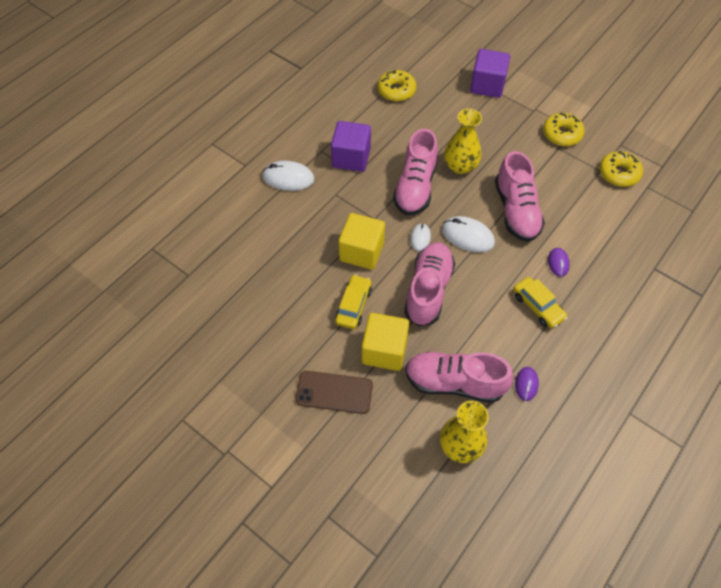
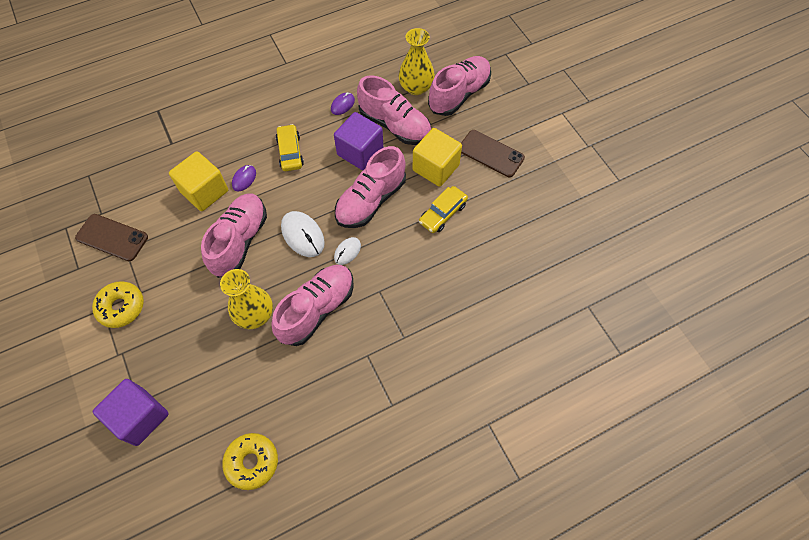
camera: 155 degrees left, 5 degrees up
(288, 178) = (445, 382): white mouse -> none
(351, 158) = (363, 378): purple cube -> purple cube (360, 152)
(361, 252) = (410, 260): yellow cube -> yellow cube (204, 191)
(405, 458) = (459, 94): none -> pink shoe
(619, 173) = (112, 237): yellow donut -> brown phone

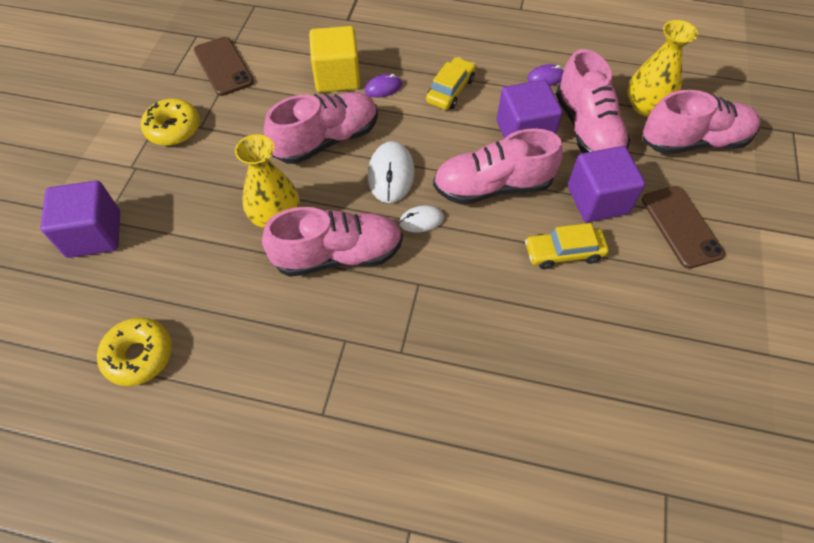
camera: 40 degrees right, 5 degrees down
(435, 168) = (597, 200): yellow cube -> purple cube

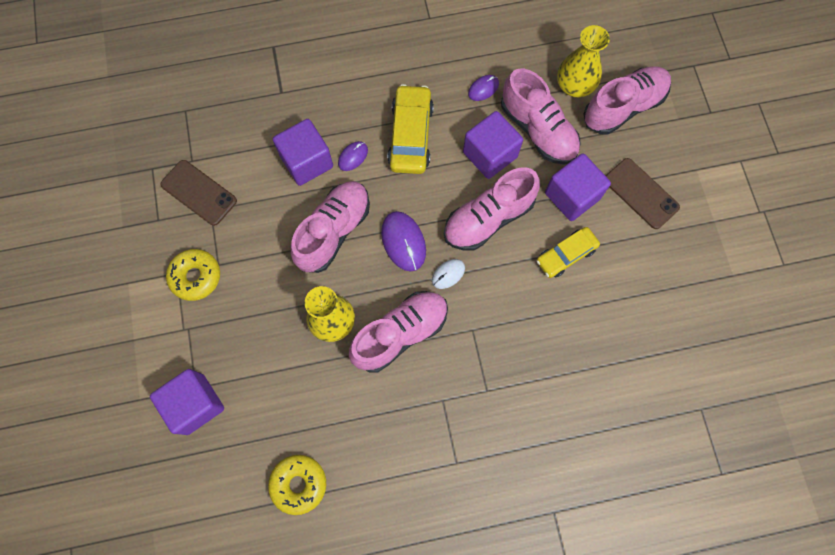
camera: 25 degrees left, 15 degrees up
(337, 77) = (307, 161): yellow cube -> purple cube
(391, 174) = (403, 242): white mouse -> purple mouse
(450, 90) = (410, 135): yellow car -> yellow car, size x1.51

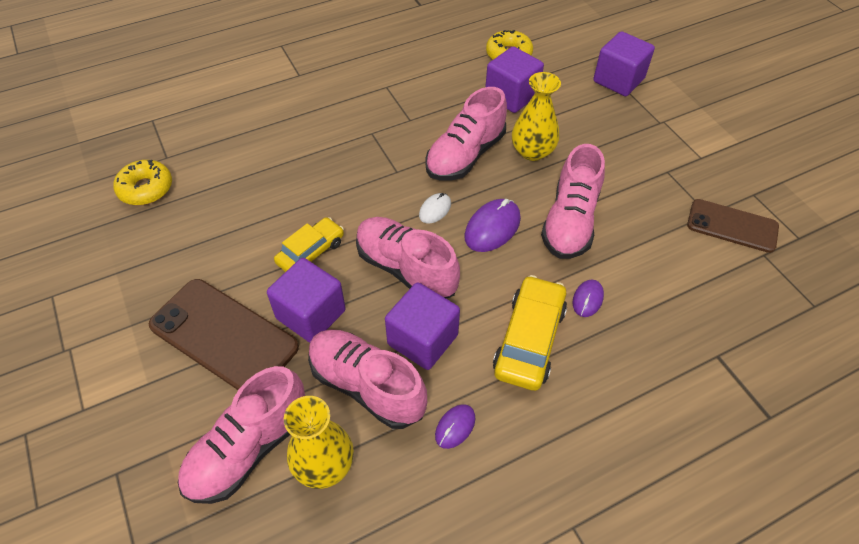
camera: 165 degrees right, 20 degrees down
(196, 277) = (681, 158): yellow donut -> yellow donut (146, 189)
(307, 161) = (637, 282): purple cube -> purple cube (511, 96)
(403, 242) = (492, 227): purple mouse -> purple mouse turned 75 degrees clockwise
(410, 135) = (529, 340): yellow car -> yellow car turned 150 degrees counterclockwise
(488, 218) = (406, 269): pink shoe -> pink shoe turned 90 degrees counterclockwise
(641, 193) = (224, 336): brown phone -> brown phone, size x1.53

